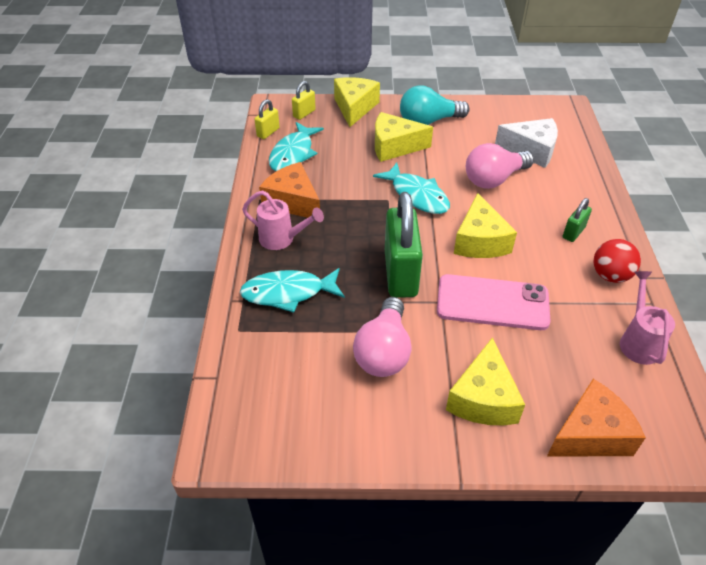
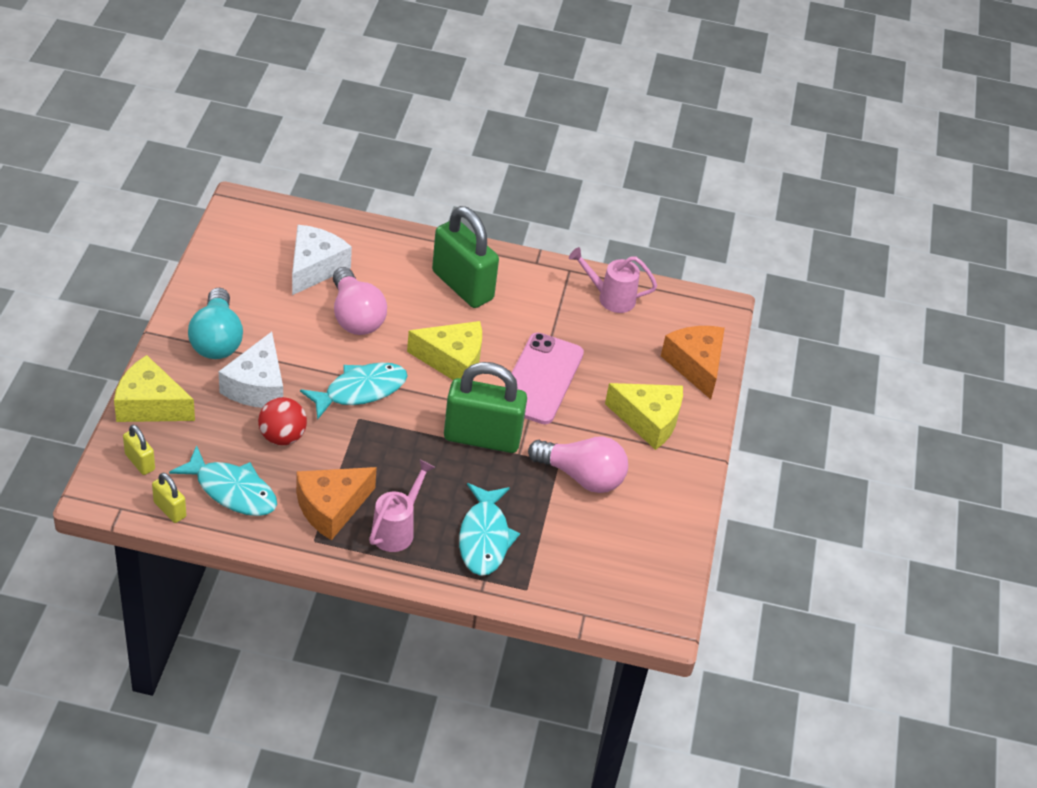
camera: 85 degrees left, 0 degrees up
(394, 146) = (257, 386): yellow cheese -> white cheese
(573, 233) = (462, 285): green padlock -> green padlock, size x2.15
(610, 275) = (528, 283): red ball -> red ball (282, 436)

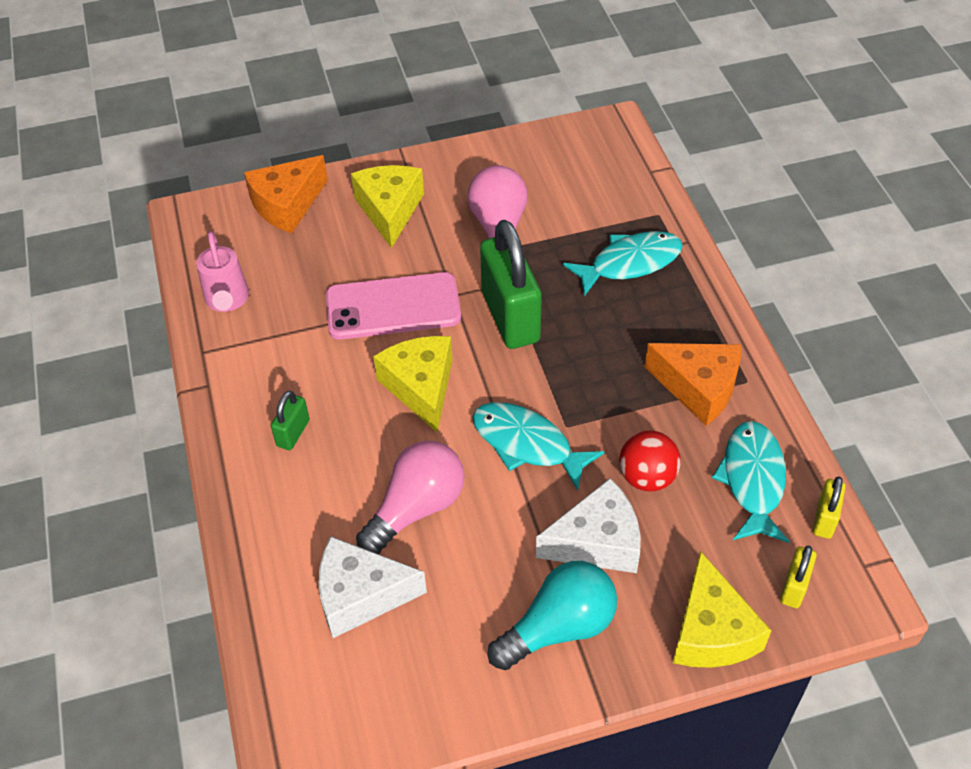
camera: 110 degrees left, 5 degrees up
(397, 529) = (677, 327): pink watering can -> none
(462, 285) = (293, 433): green padlock -> green padlock, size x0.46

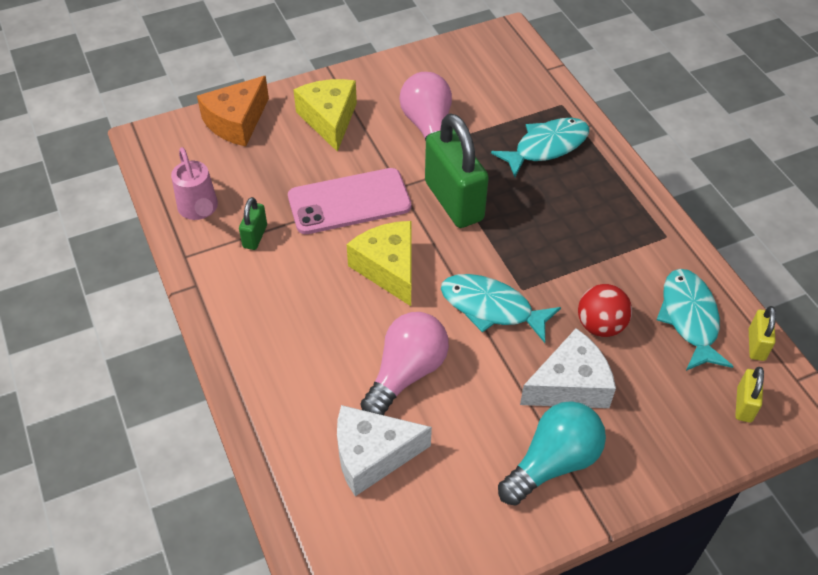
camera: 10 degrees left, 0 degrees up
(293, 433) = (282, 319): green padlock -> green padlock (255, 236)
(698, 388) = (627, 246): orange cheese -> none
(711, 631) = (683, 450): yellow cheese -> none

